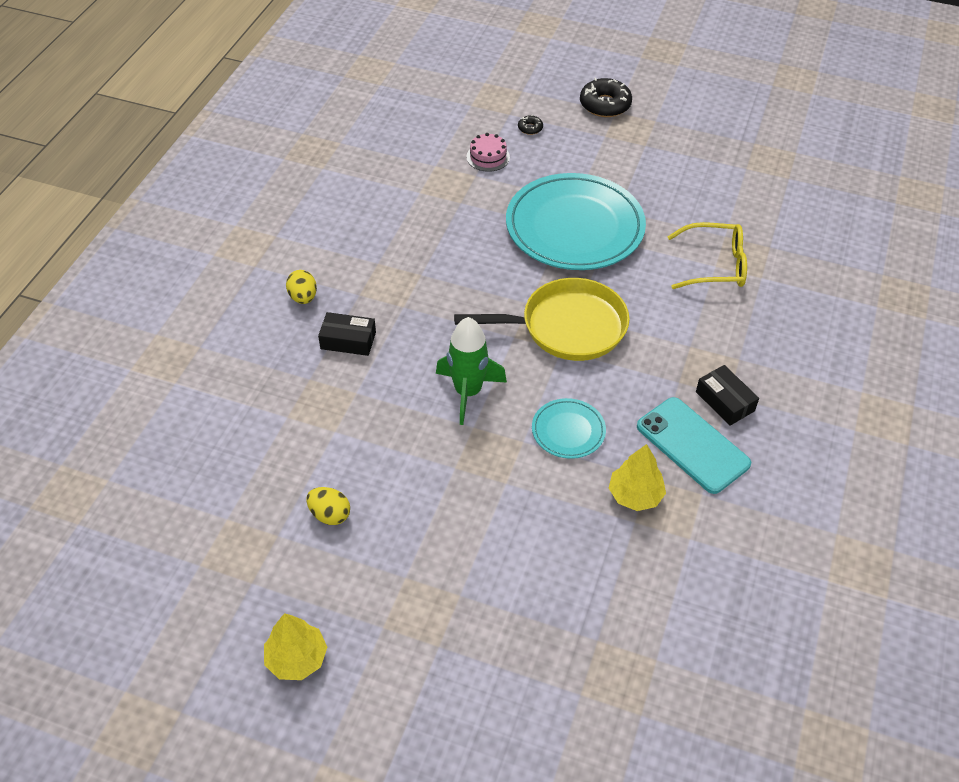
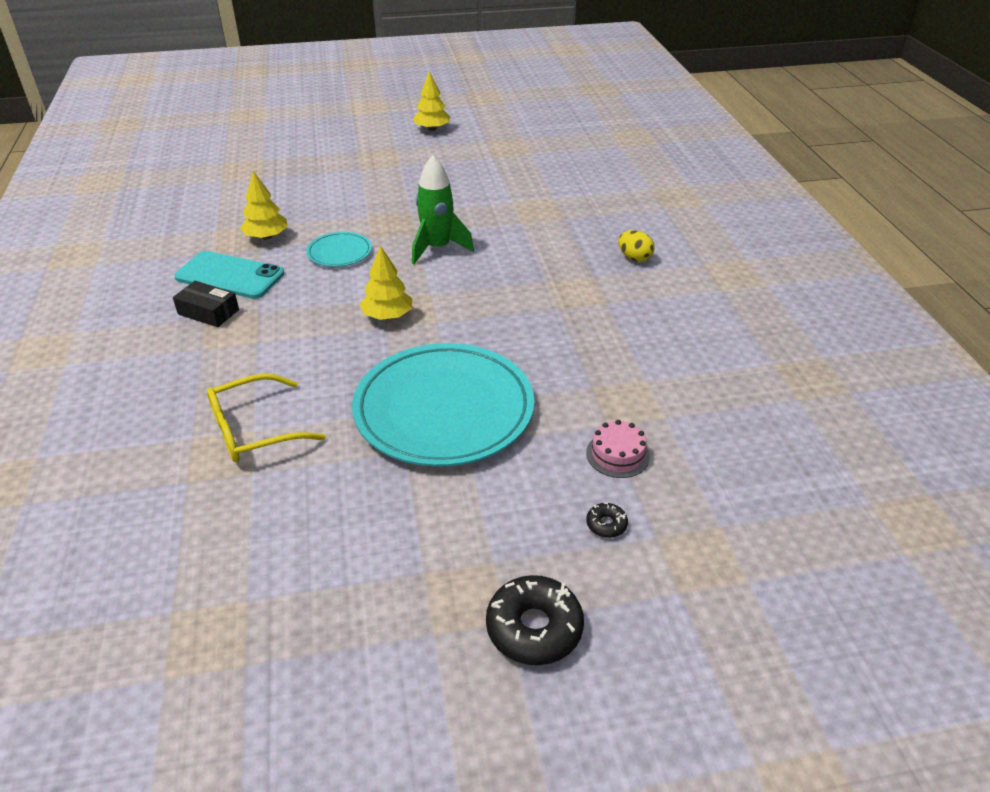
camera: 150 degrees right, 10 degrees down
(330, 515) = (471, 171): yellow egg -> none
(348, 340) = (564, 246): black box -> none
(566, 327) = (387, 316): yellow pan -> yellow tree

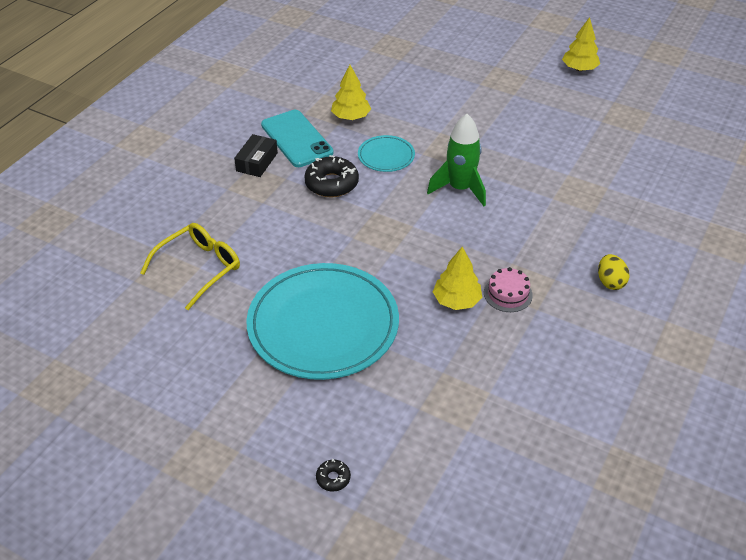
camera: 40 degrees right, 5 degrees up
(208, 312) = (257, 162): black box -> black box turned 45 degrees clockwise
(254, 430) = (199, 268): yellow glasses -> yellow glasses turned 120 degrees clockwise
(387, 316) = (364, 228): yellow tree -> yellow tree (456, 300)
(534, 628) = (215, 510): black donut -> black donut (331, 183)
(617, 454) = (399, 435): pink cake -> pink cake (508, 294)

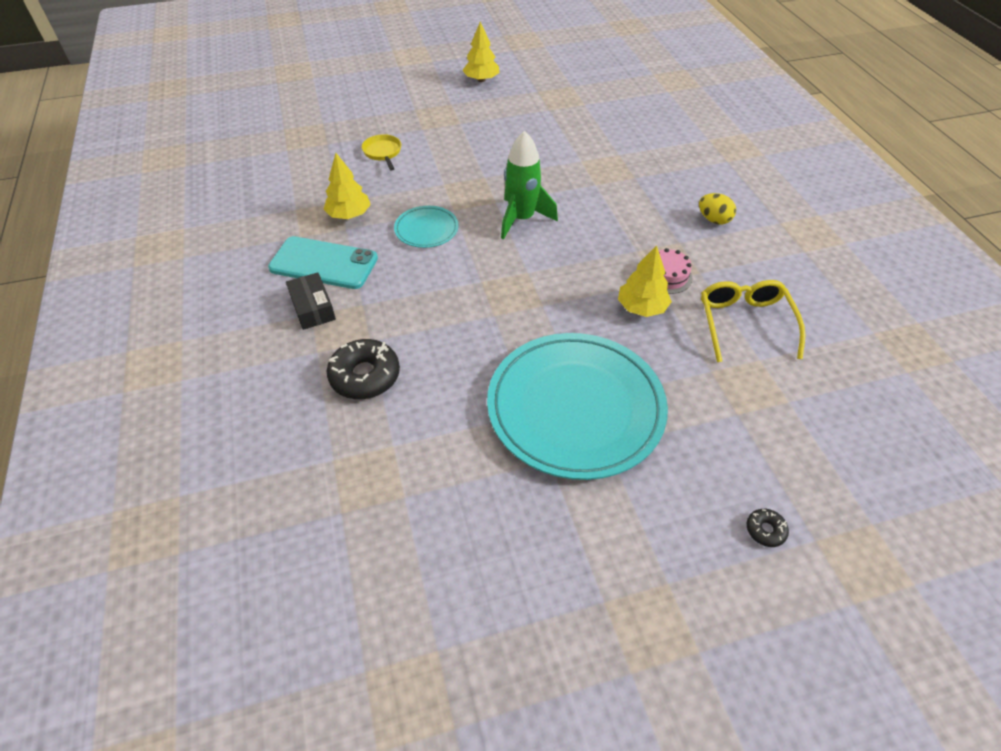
camera: 45 degrees left, 5 degrees up
(199, 268) = (393, 446): yellow glasses -> yellow glasses (744, 323)
(331, 183) = (411, 282): black donut -> black donut (365, 376)
(428, 86) = (383, 152): none -> yellow pan

